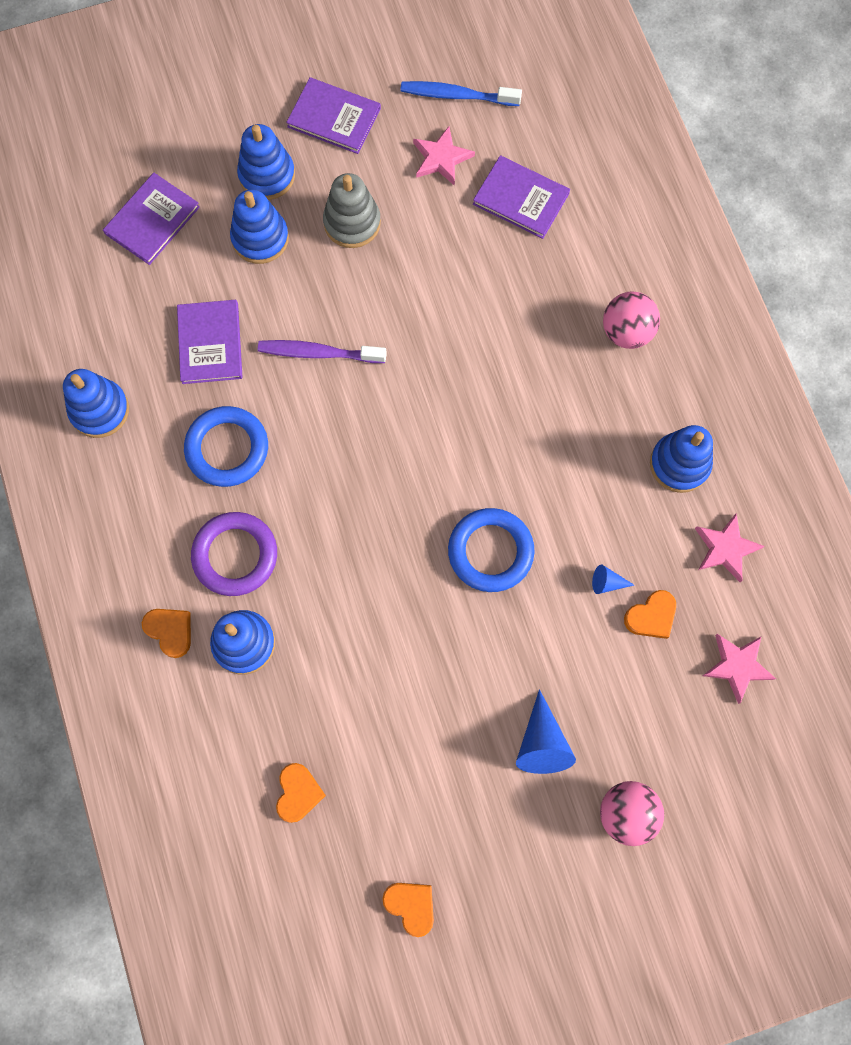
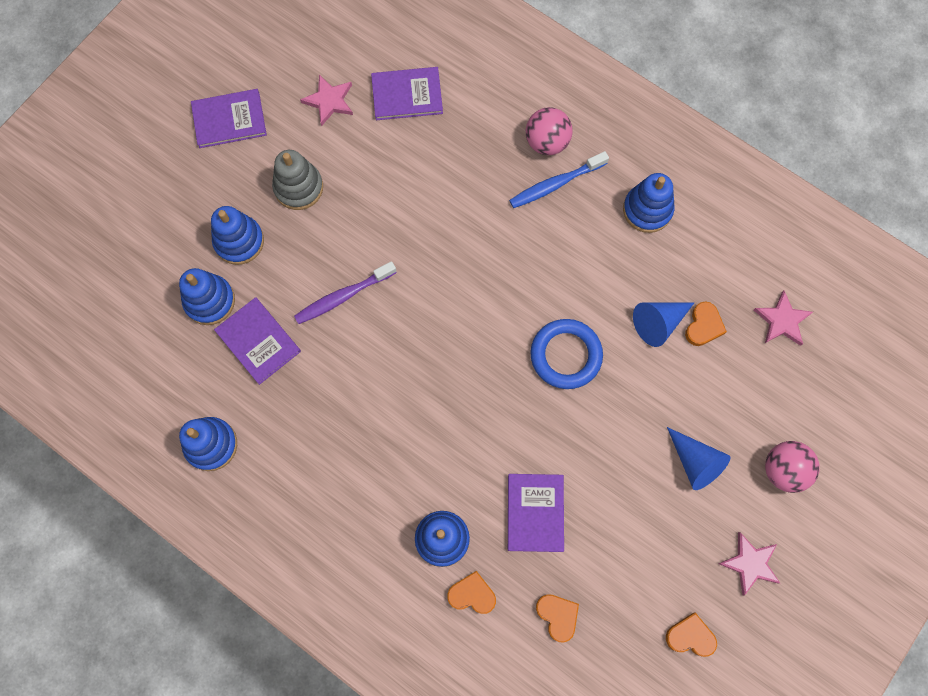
camera: 35 degrees left, 0 degrees up
(152, 220) = (147, 280): purple book -> purple book (535, 513)
(170, 631) = (383, 568): orange heart -> orange heart (472, 594)
(227, 448) = (327, 409): blue ring -> none
(235, 555) = (390, 481): purple ring -> none
(267, 175) = (210, 192): blue stacking toy -> blue stacking toy (209, 301)
(456, 95) = (307, 49): blue toothbrush -> blue toothbrush (555, 184)
(607, 583) = (658, 323): blue cone -> blue cone, size x1.90
(725, 548) = (718, 247): pink star -> pink star (750, 563)

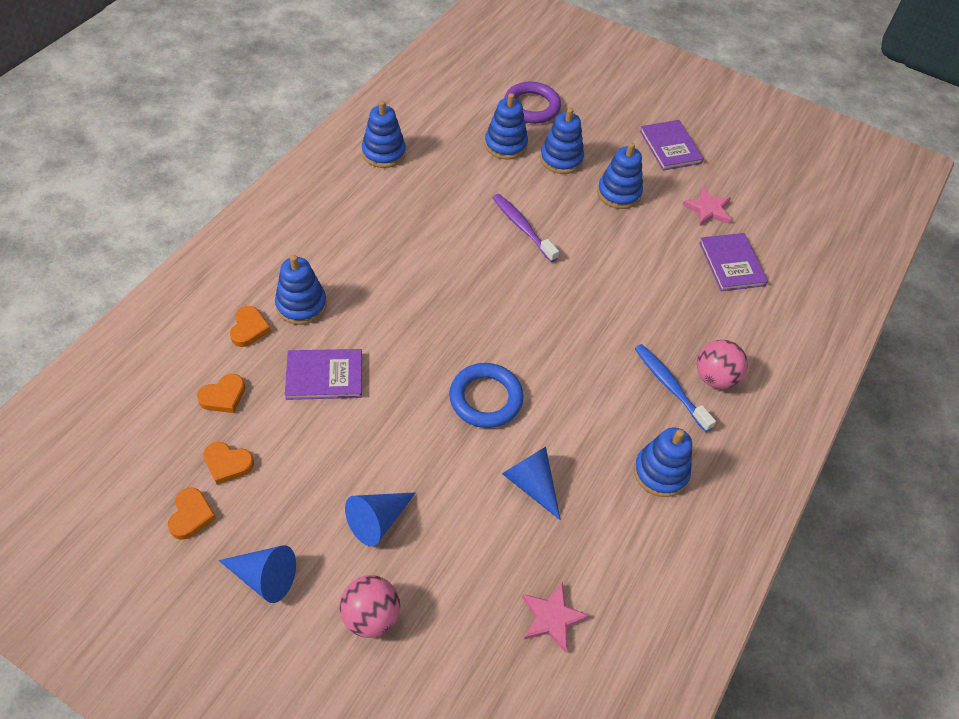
camera: 80 degrees right, 20 degrees down
(144, 263) = (531, 107): none -> purple ring
(258, 341) = (474, 175): purple book -> none
(298, 187) = (619, 193): grey stacking toy -> blue stacking toy
(703, 326) = (534, 530): orange heart -> orange heart (228, 464)
(750, 563) = (264, 577): pink star -> blue cone

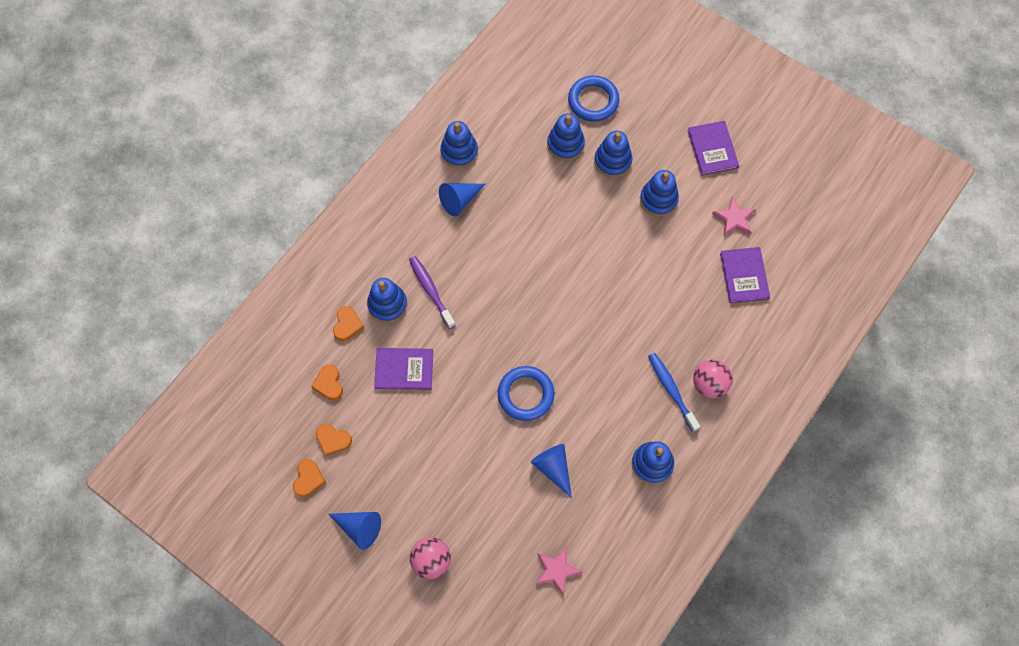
camera: 10 degrees right, 15 degrees up
(223, 396) = (329, 384): orange heart -> orange heart turned 105 degrees clockwise
(378, 520) = (439, 490): blue cone -> blue cone (460, 200)
(522, 227) = (571, 233): purple toothbrush -> purple toothbrush (431, 290)
(531, 107) = (593, 101): purple ring -> blue ring

